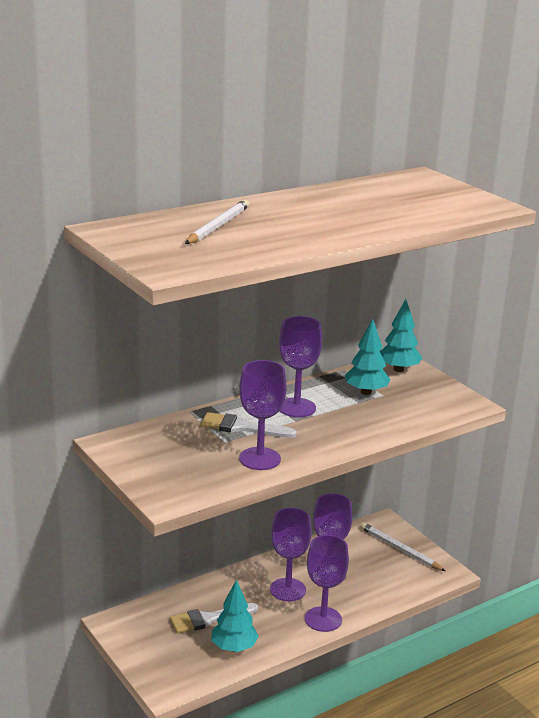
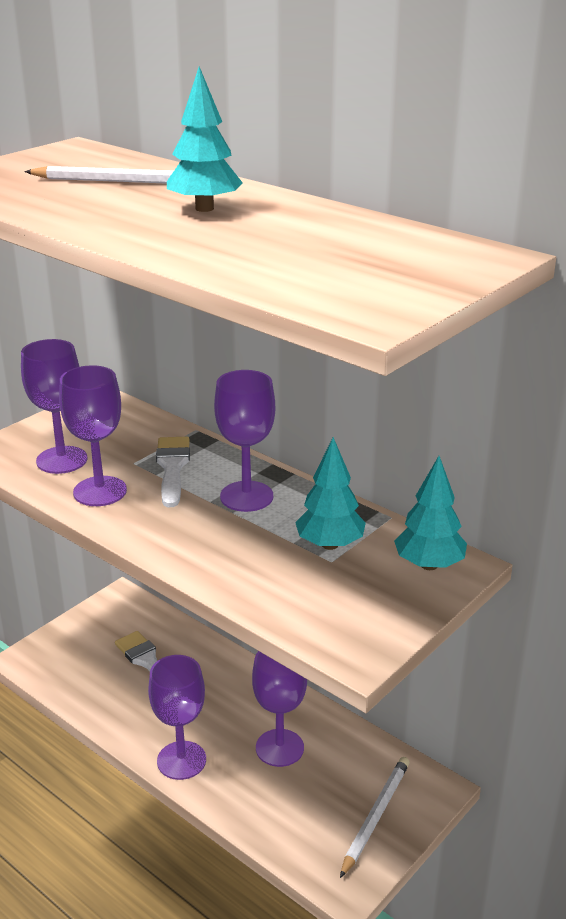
camera: 75 degrees right, 5 degrees up
(234, 647) = (104, 693): turquoise tree -> turquoise tree (204, 208)
(288, 590) = (229, 716): purple goblet -> purple goblet (62, 460)

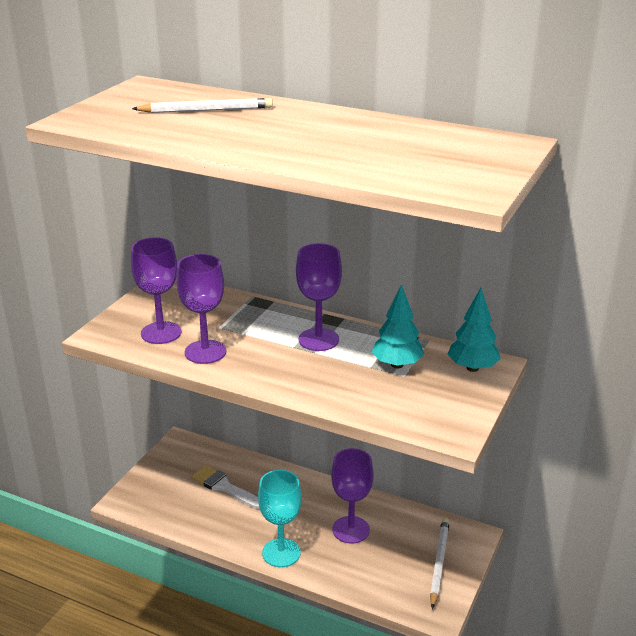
camera: 15 degrees left, 0 degrees up
(172, 467) = (251, 326): white brush -> none
(181, 760) = (281, 553): purple goblet -> turquoise goblet
(204, 208) = (292, 126): turquoise tree -> none

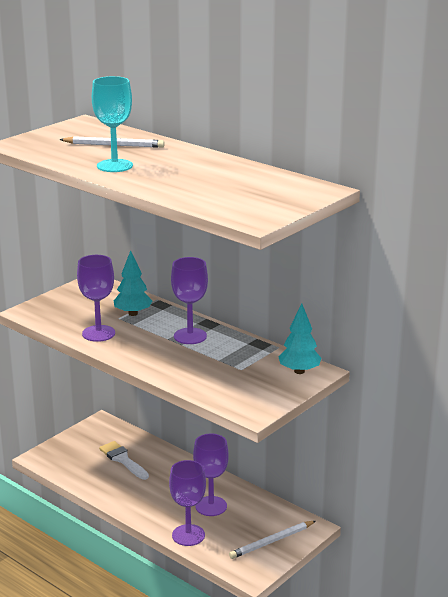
camera: 15 degrees right, 5 degrees down
(161, 333) = (72, 316): purple goblet -> purple goblet (188, 535)
(281, 553) = (147, 513): turquoise goblet -> turquoise goblet (114, 166)
(397, 364) = (240, 361): turquoise tree -> turquoise tree (133, 313)
(439, 563) = (272, 541): white pencil -> white pencil turned 150 degrees counterclockwise

